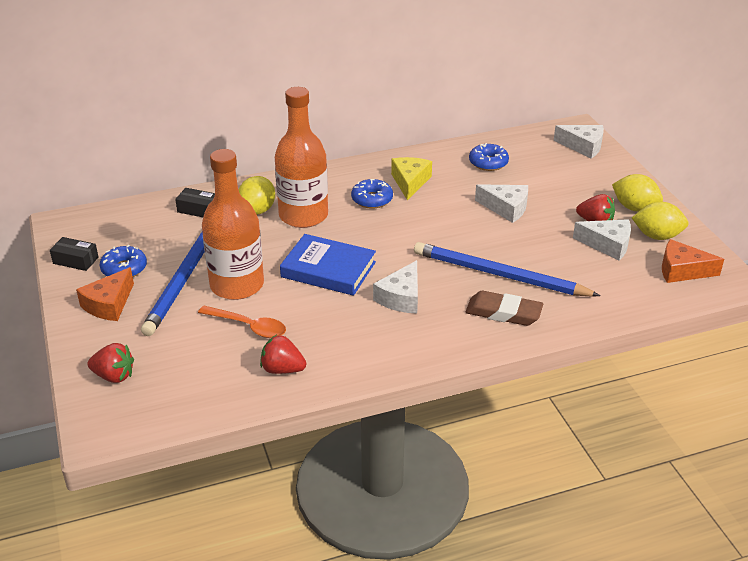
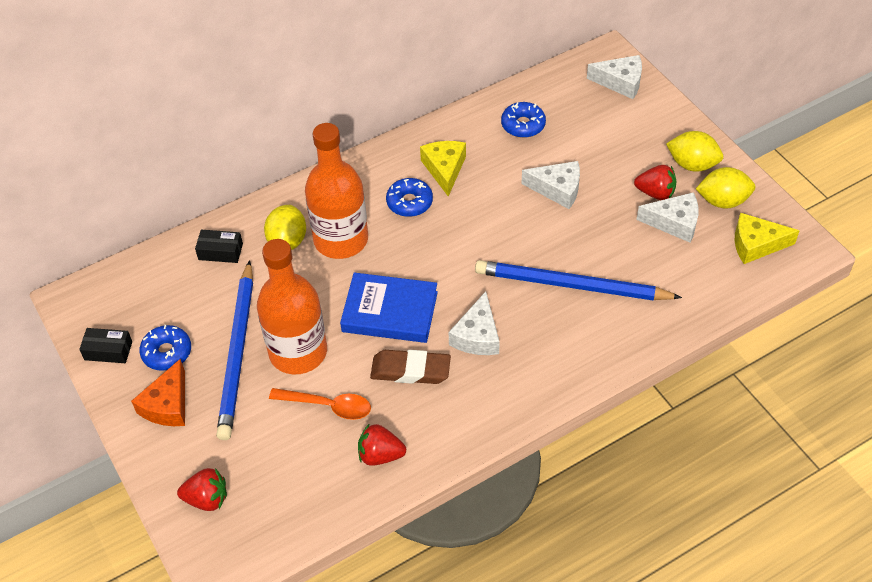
camera: 10 degrees left, 15 degrees up
(503, 313) = (587, 336): brown eraser -> brown eraser (410, 370)
(682, 270) = (756, 244): orange cheese -> yellow cheese

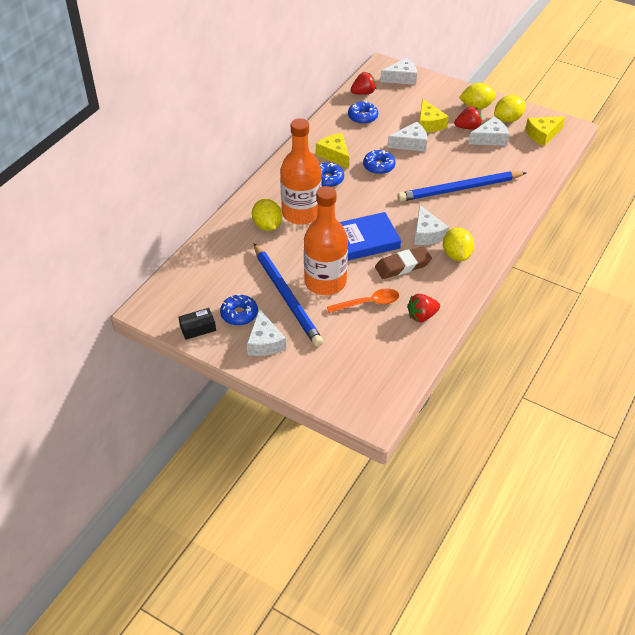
camera: 30 degrees left, 5 degrees down
(168, 405) = (265, 342): orange cheese -> white cheese
(207, 499) = (334, 382): red strawberry -> red strawberry (363, 93)
(220, 251) = (227, 246): black box -> none
(489, 208) = (379, 166): none -> blue donut
(492, 384) = (456, 255): none -> yellow lemon
(605, 167) = (429, 123): none -> yellow cheese

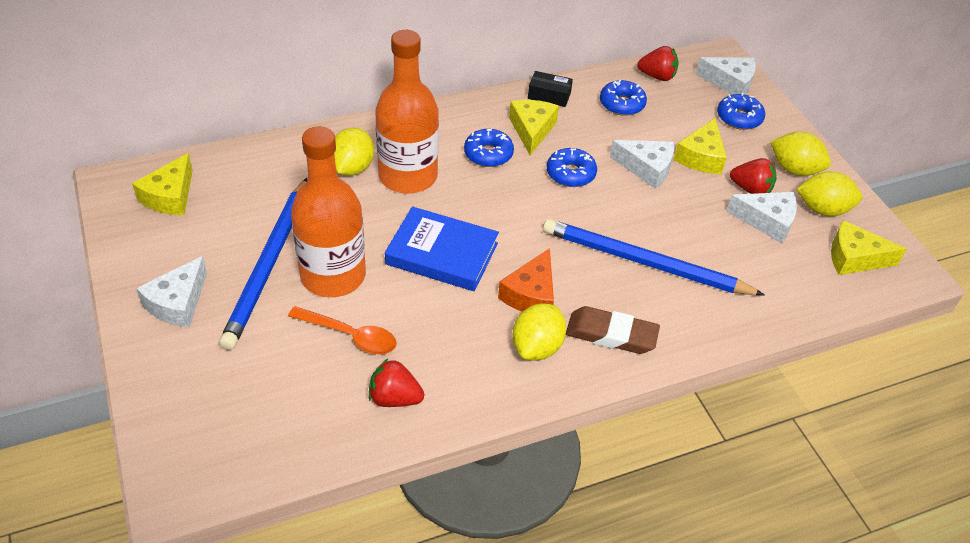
camera: 35 degrees right, 0 degrees up
(188, 296) = (170, 196): none -> yellow cheese
(198, 328) = (133, 238): black box -> black box (549, 95)
(239, 314) = (194, 251): blue donut -> blue donut (739, 118)
(403, 266) = (450, 316): brown eraser -> brown eraser (611, 334)
(427, 233) = (531, 294): white cheese -> orange cheese

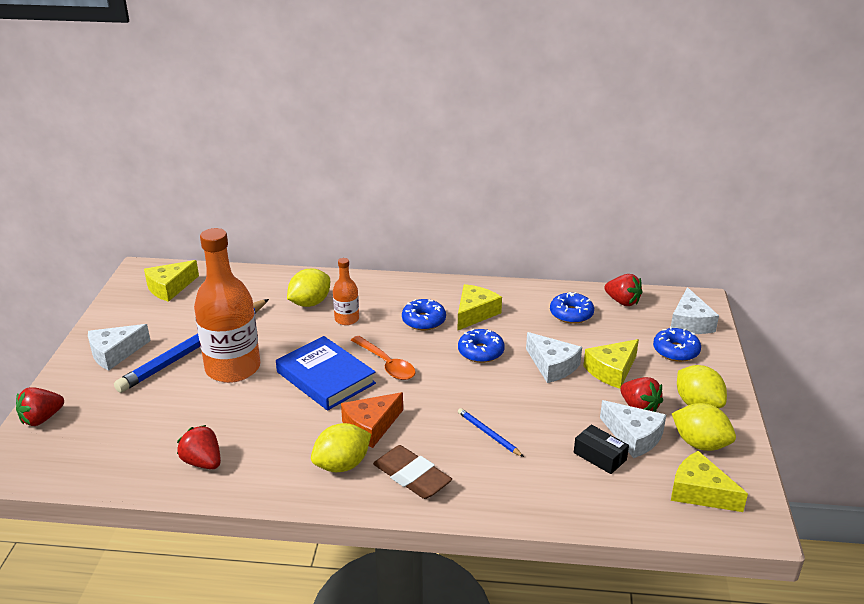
camera: 30 degrees right, 15 degrees down
(162, 416) = (42, 419): none -> red strawberry
(350, 336) = (209, 411): orange spoon -> orange spoon (386, 364)
(408, 176) = (347, 319): orange bottle -> orange bottle, size x0.48
(549, 95) = (511, 293): black box -> black box (600, 456)
(644, 263) = (488, 434): blue pencil -> blue pencil, size x0.42
(730, 83) = (690, 322): white cheese -> white cheese turned 45 degrees clockwise

